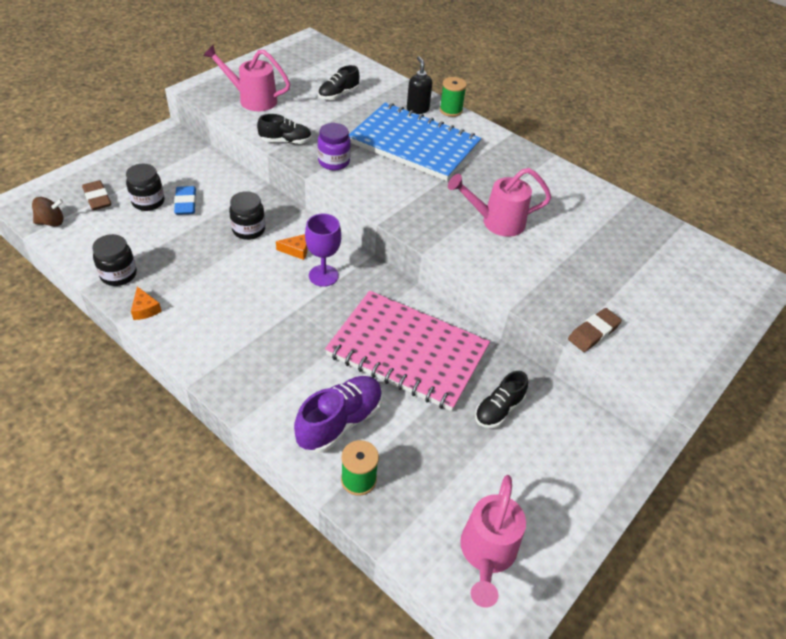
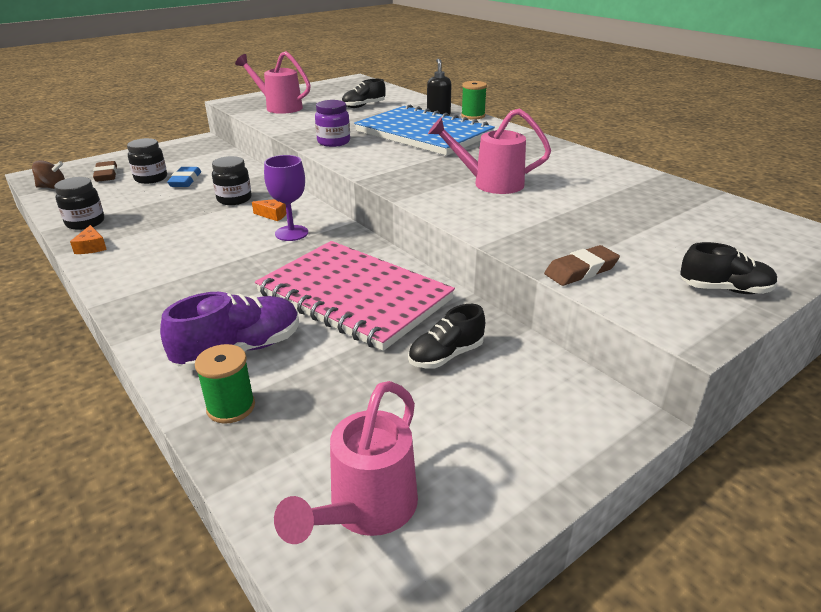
camera: 15 degrees right, 15 degrees down
(285, 141) = (294, 129): black shoe -> black shoe (724, 289)

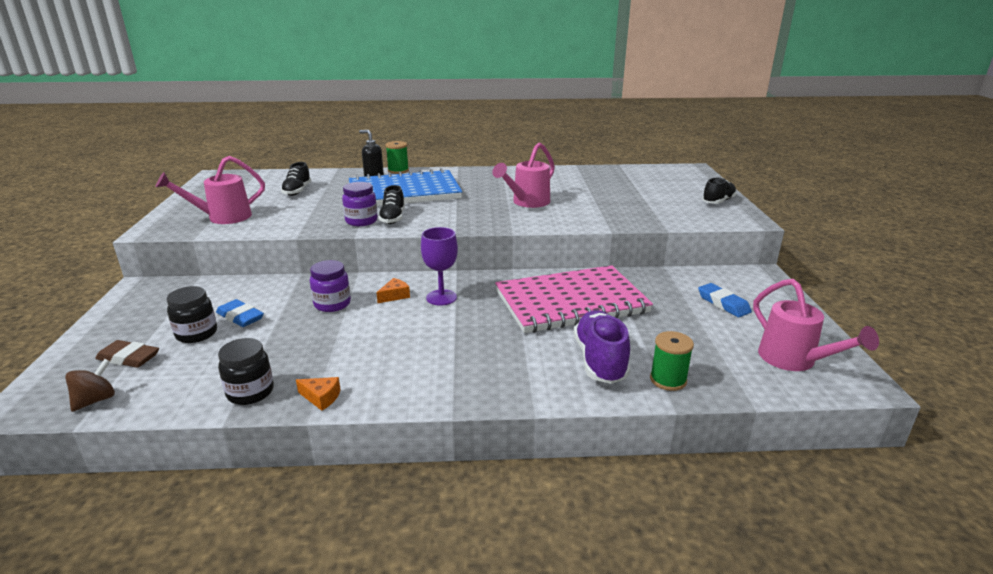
camera: 55 degrees left, 5 degrees down
(234, 199) = (332, 304): black jar -> purple jar
(446, 355) = (670, 296): black shoe -> black shoe (393, 218)
(475, 404) = (723, 303): none -> blue eraser
(581, 270) = (669, 219): brown eraser -> none

